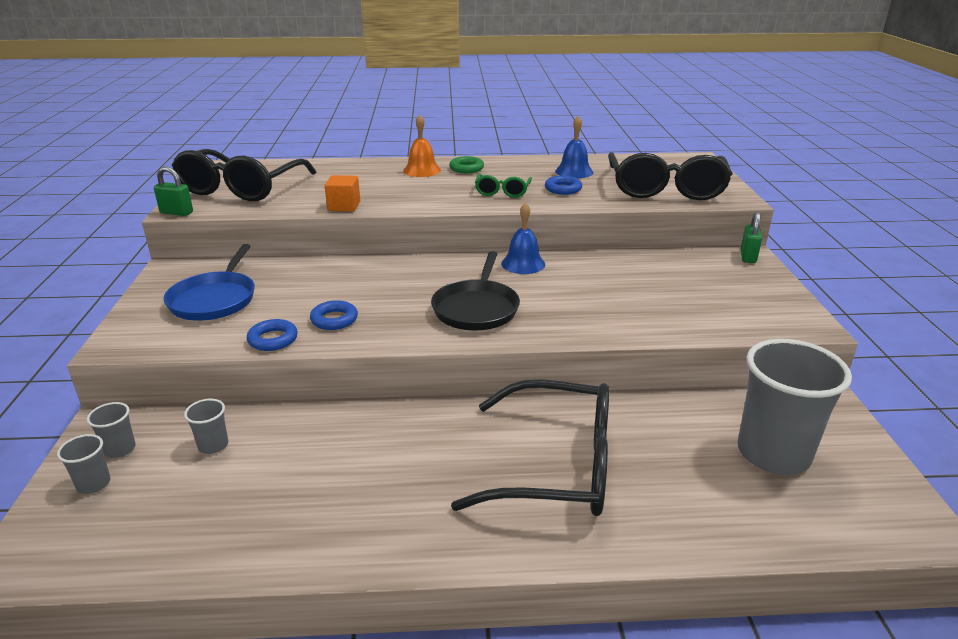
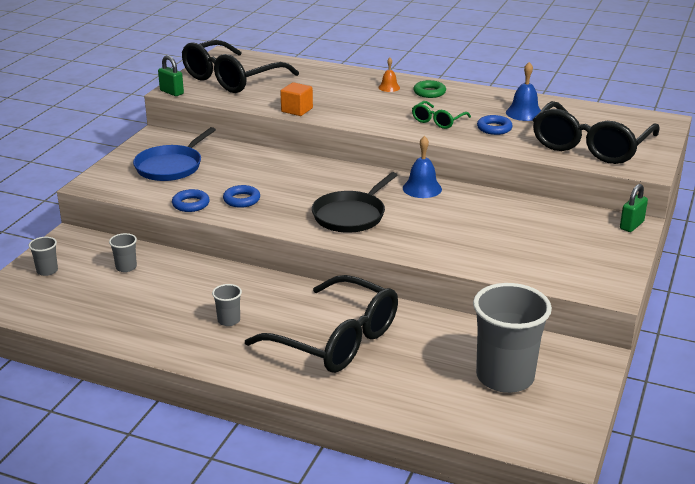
camera: 25 degrees right, 0 degrees up
(120, 449) = (71, 255): grey cup -> grey cup (229, 320)
(422, 170) = (389, 87): orange bell -> orange bell, size x0.62

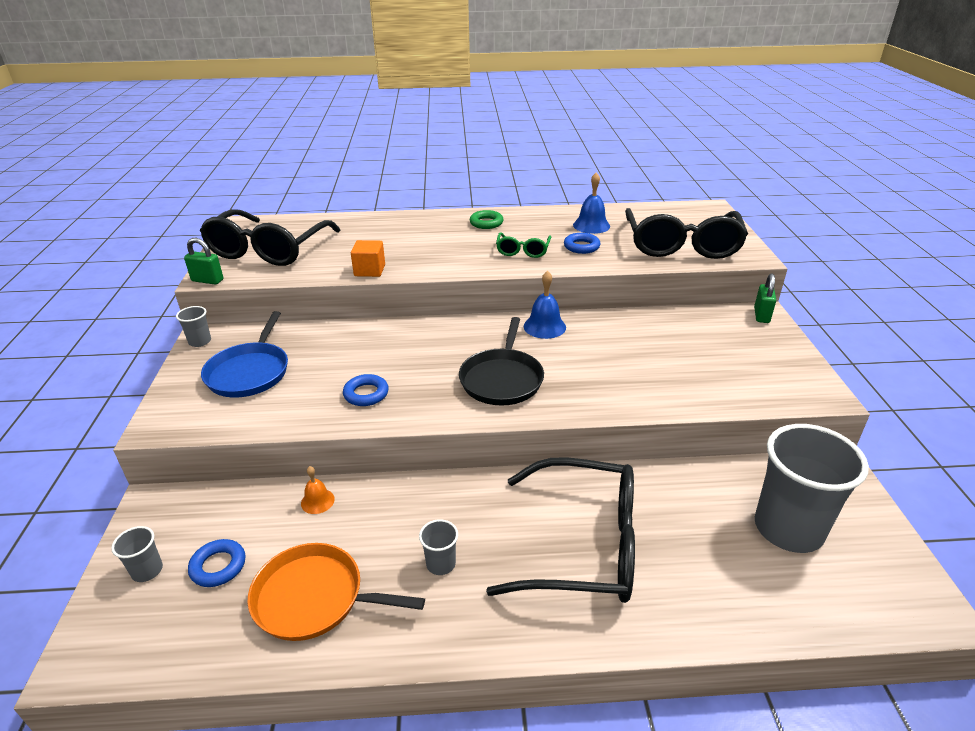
camera: 25 degrees left, 5 degrees up
(126, 267) = (257, 527): grey cup -> grey cup (200, 341)
(136, 313) = (314, 598): none -> orange pan
(191, 204) = (308, 417): blue ring -> blue ring (218, 566)
(389, 87) = (443, 226): orange bell -> orange bell (317, 501)

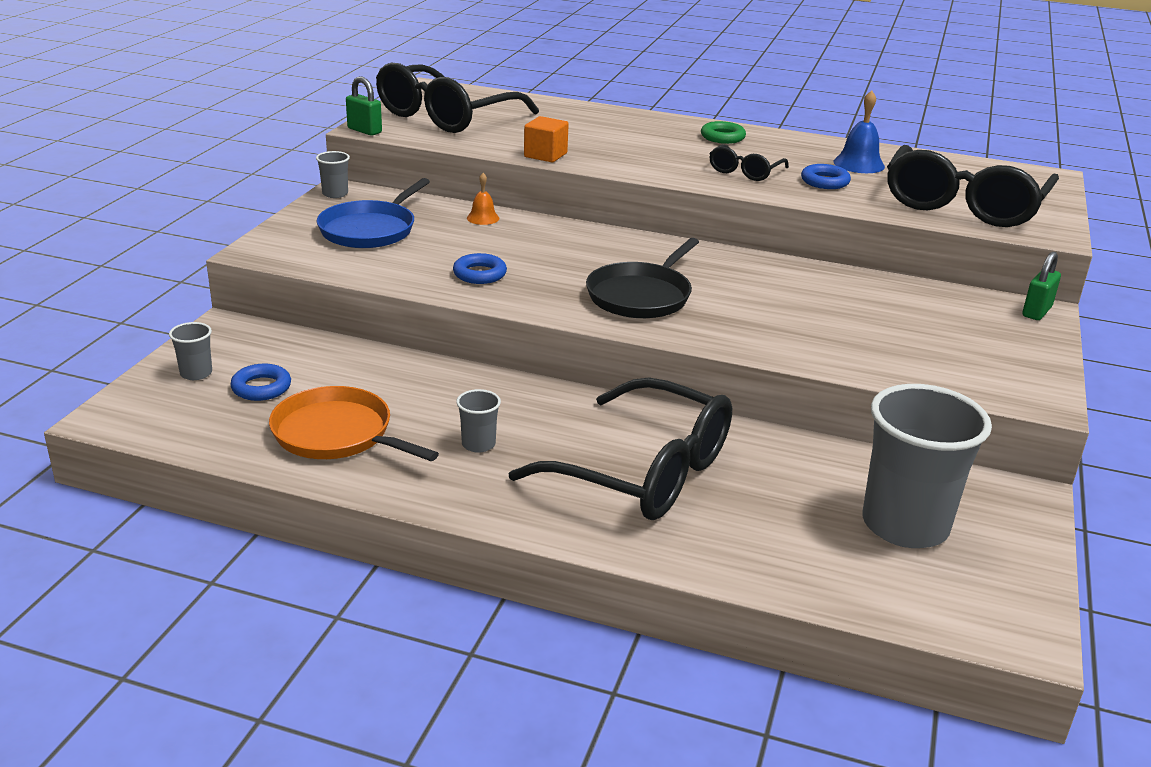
camera: 20 degrees right, 5 degrees down
(317, 501) = (385, 365): orange bell -> orange bell (483, 218)
(523, 251) = (744, 172): green glasses -> black glasses
(544, 326) = (732, 261): blue bell -> none

